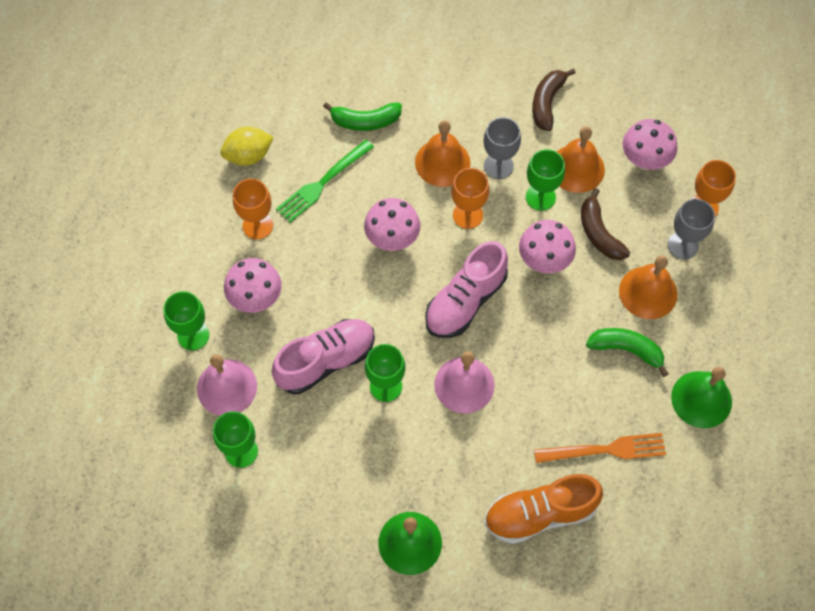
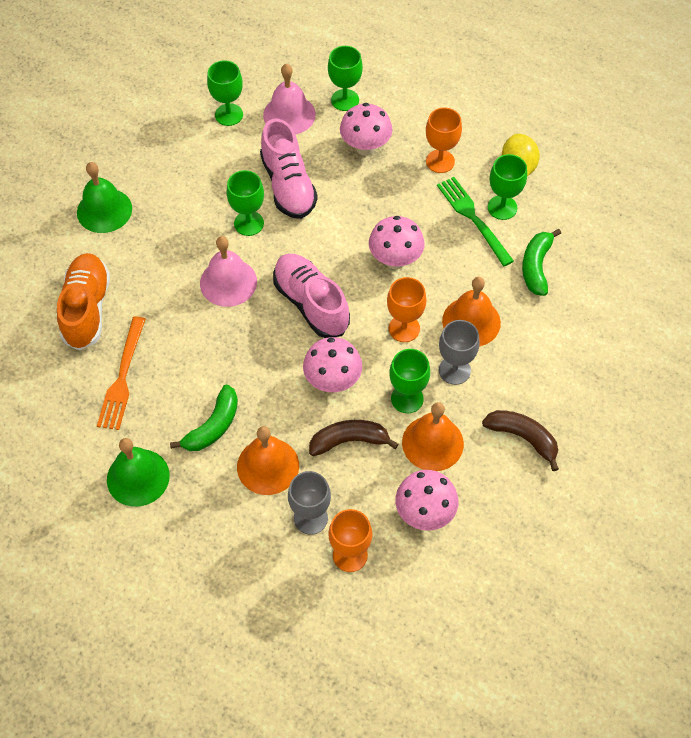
camera: 105 degrees right, 5 degrees down
(303, 160) = (502, 207): none -> green goblet

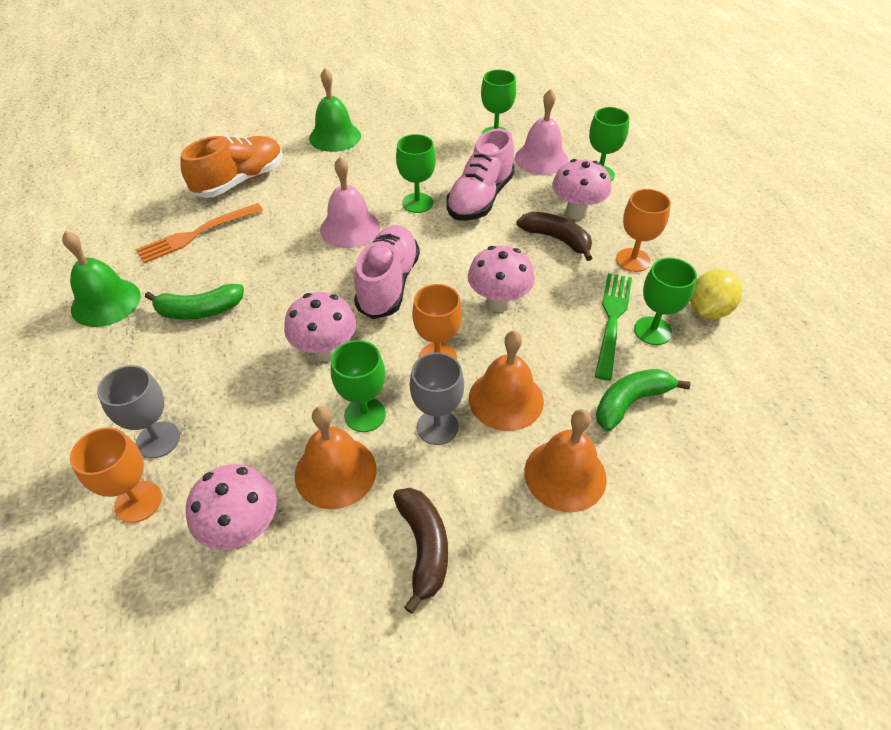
camera: 45 degrees right, 10 degrees down
(268, 466) = (190, 370): orange bell -> orange bell (565, 474)
(349, 441) = (273, 406): brown banana -> brown banana (556, 239)

